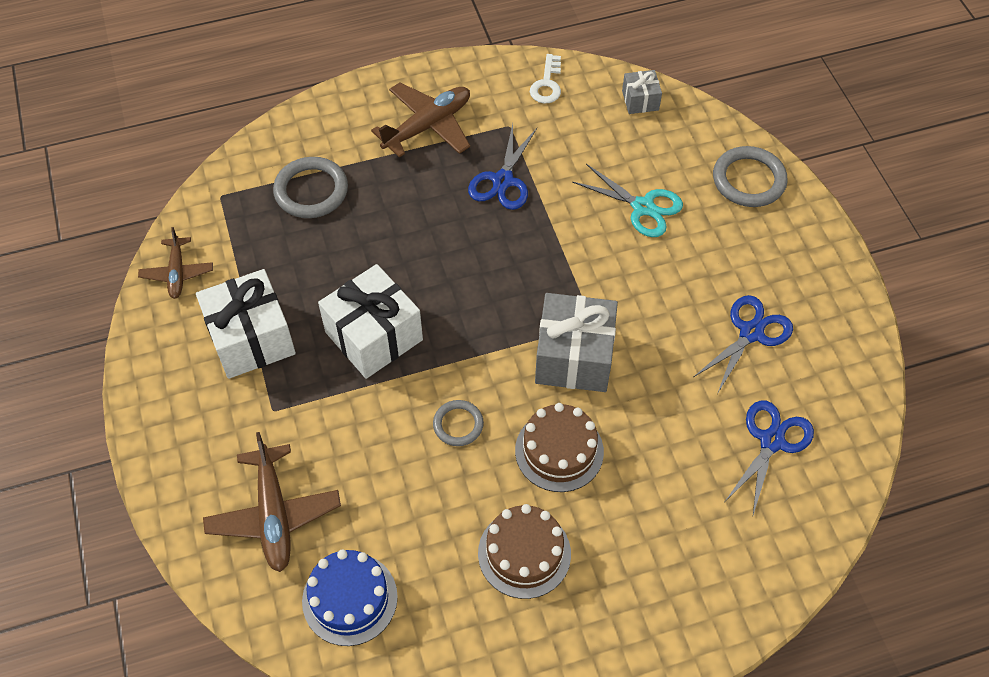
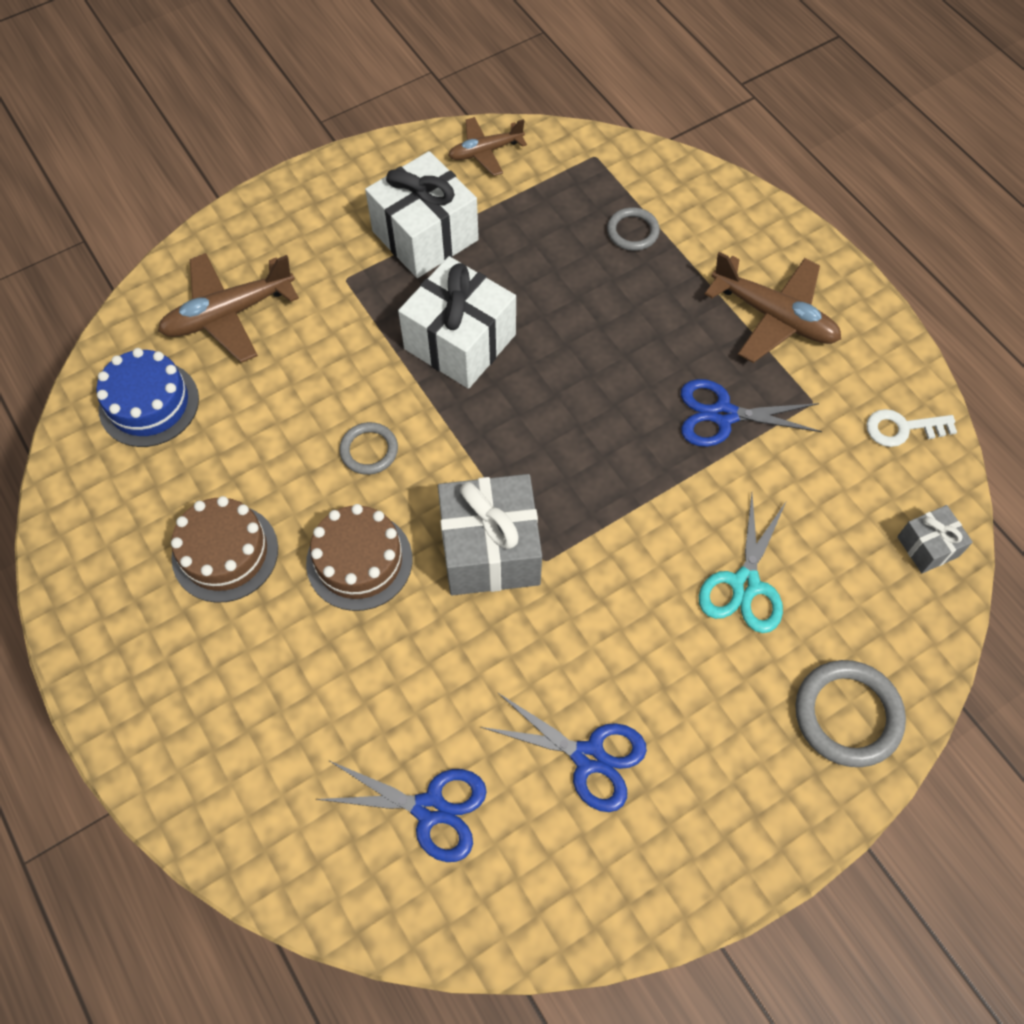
camera: 75 degrees right, 5 degrees up
(311, 191) = (632, 231): grey ring -> grey ring, size x0.60

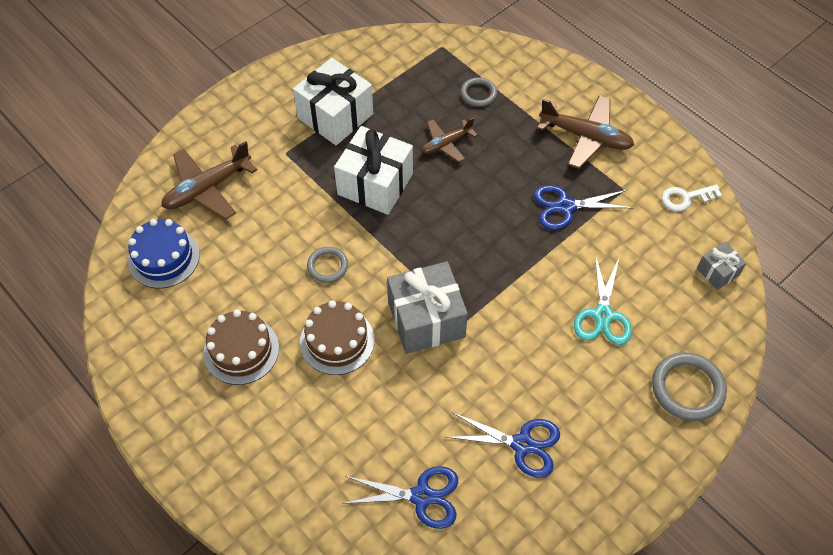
camera: 10 degrees left, 5 degrees down
(485, 151) = (365, 53): brown plane -> brown plane (446, 144)

